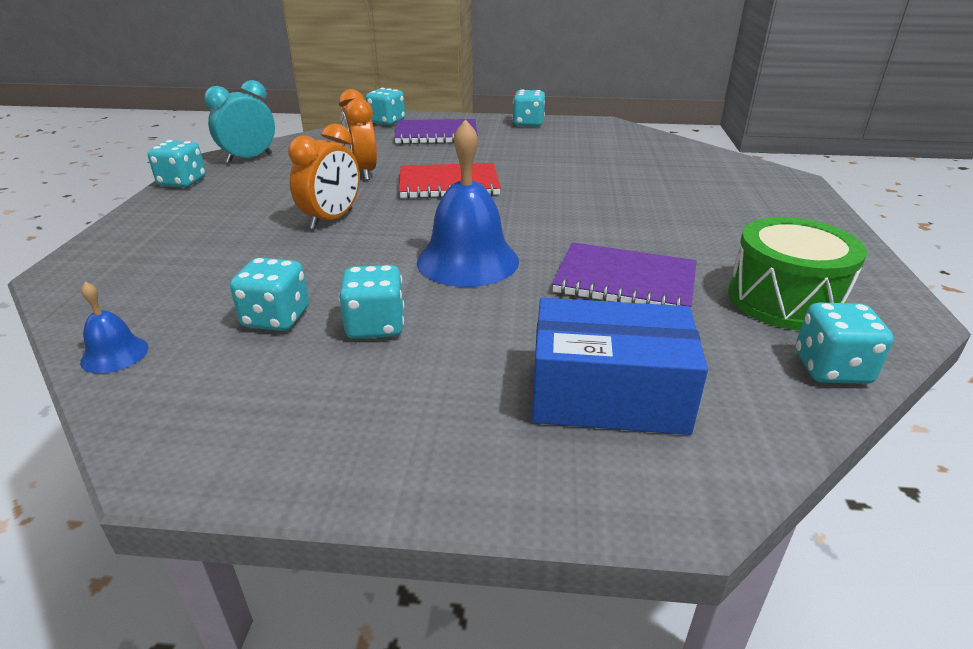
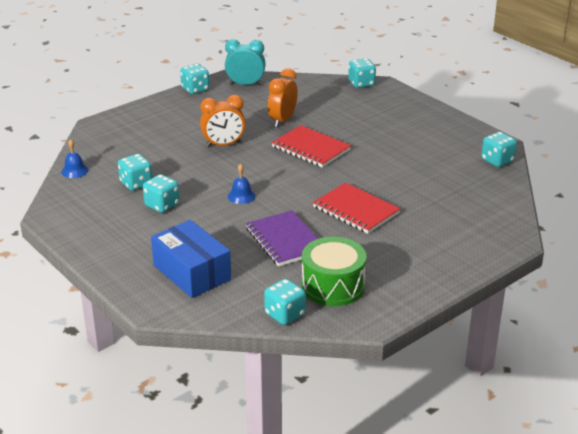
camera: 45 degrees right, 0 degrees up
(436, 135) = (370, 107): purple notebook -> none
(468, 261) = (241, 196): blue bell -> blue bell, size x0.48
(528, 123) = (445, 122): turquoise dice -> turquoise dice (497, 160)
(620, 216) = (355, 210): none -> red notebook

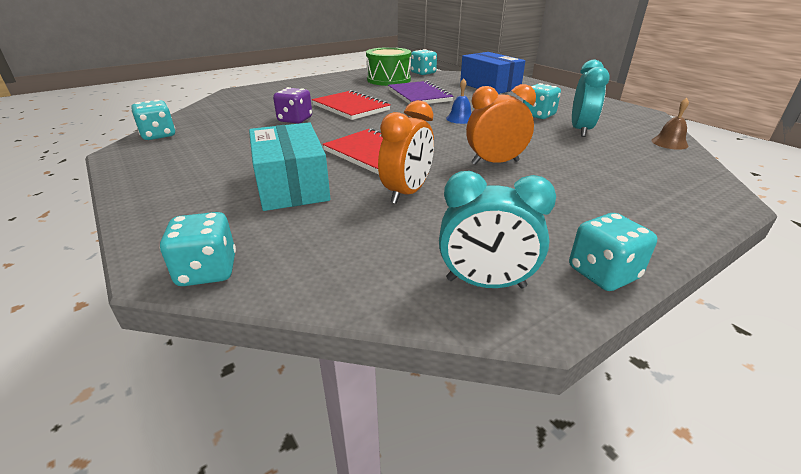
camera: 175 degrees left, 0 degrees up
(74, 171) = (669, 143): blue bell -> brown bell
(136, 184) = (580, 130): turquoise dice -> turquoise clock
(354, 122) = (292, 185): none -> turquoise box
(399, 186) = (295, 120): none -> purple dice

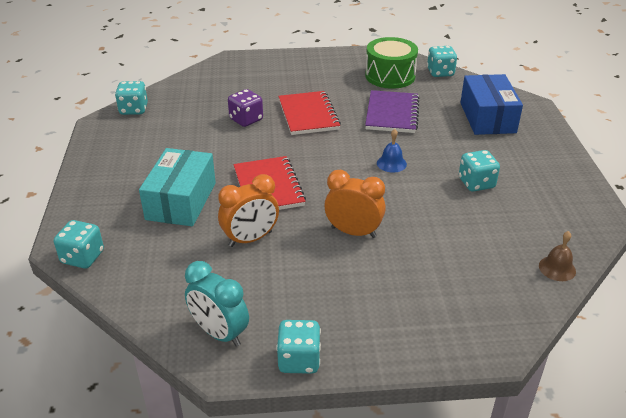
camera: 30 degrees right, 5 degrees up
(580, 130) = (489, 219): turquoise clock -> none

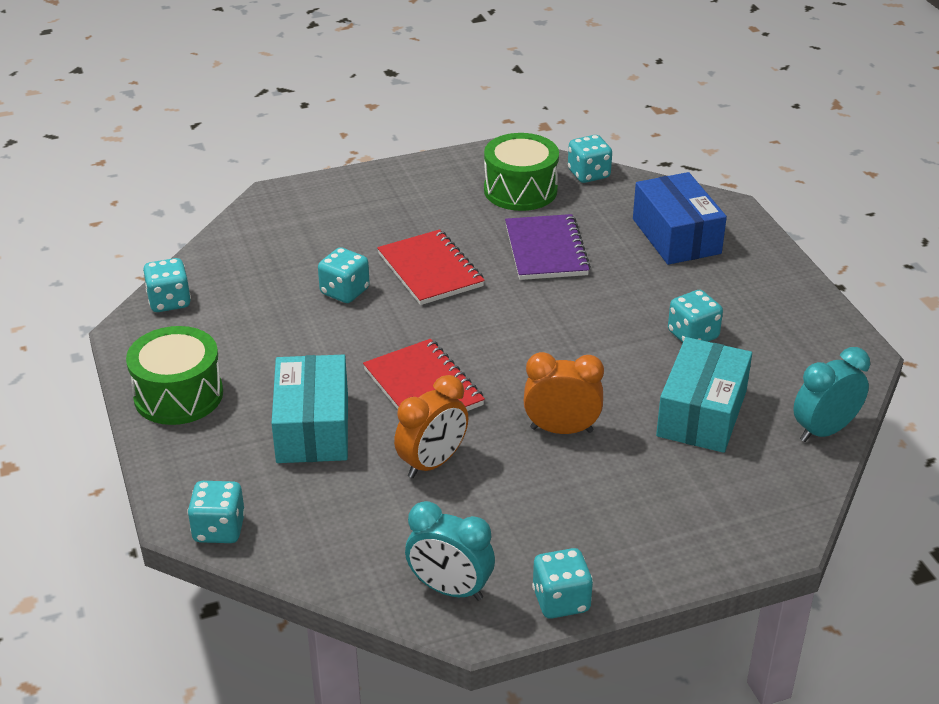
camera: 15 degrees left, 0 degrees up
(107, 166) = (178, 395): none -> green drum
(246, 120) = (344, 291): purple dice -> turquoise dice
(391, 163) = (573, 325): blue bell -> none
(463, 238) = (701, 413): none -> turquoise box
(557, 268) = (824, 431): brown bell -> turquoise clock

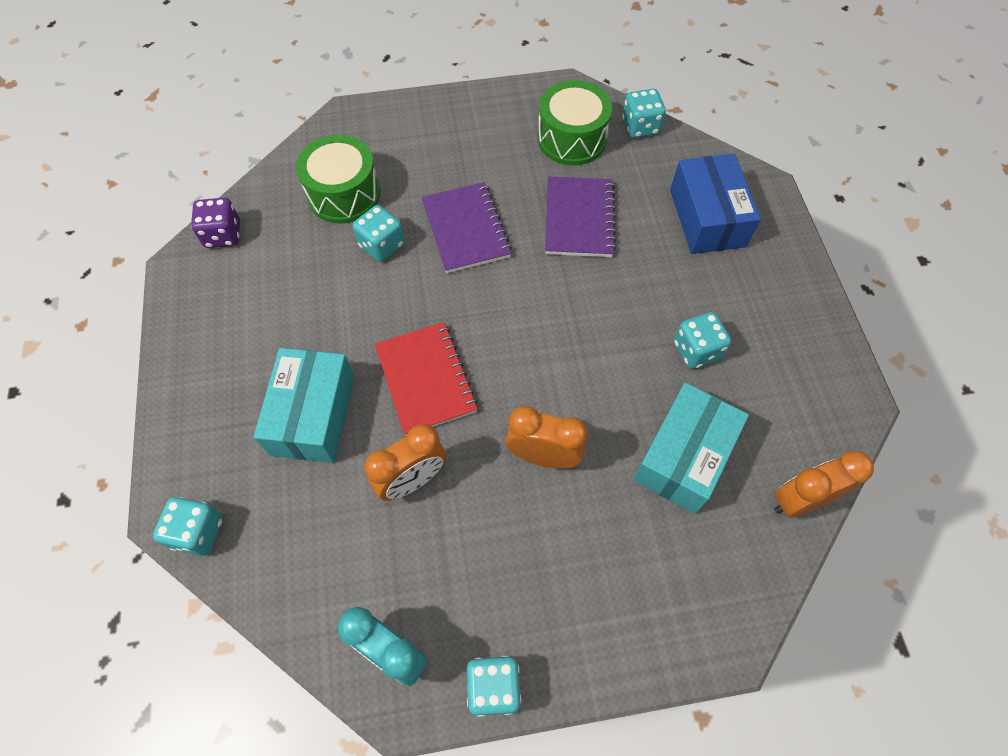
camera: 10 degrees right, 25 degrees up
(169, 301) = (223, 235): turquoise dice -> purple dice
(178, 395) = (203, 354): green drum -> green drum (344, 194)
(430, 270) = (466, 229): red notebook -> purple notebook
(824, 431) = (800, 500): turquoise clock -> orange clock

